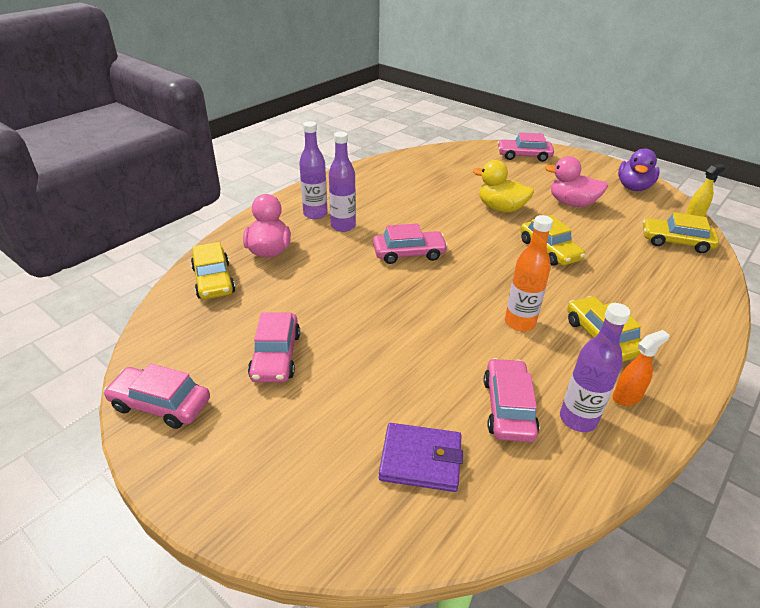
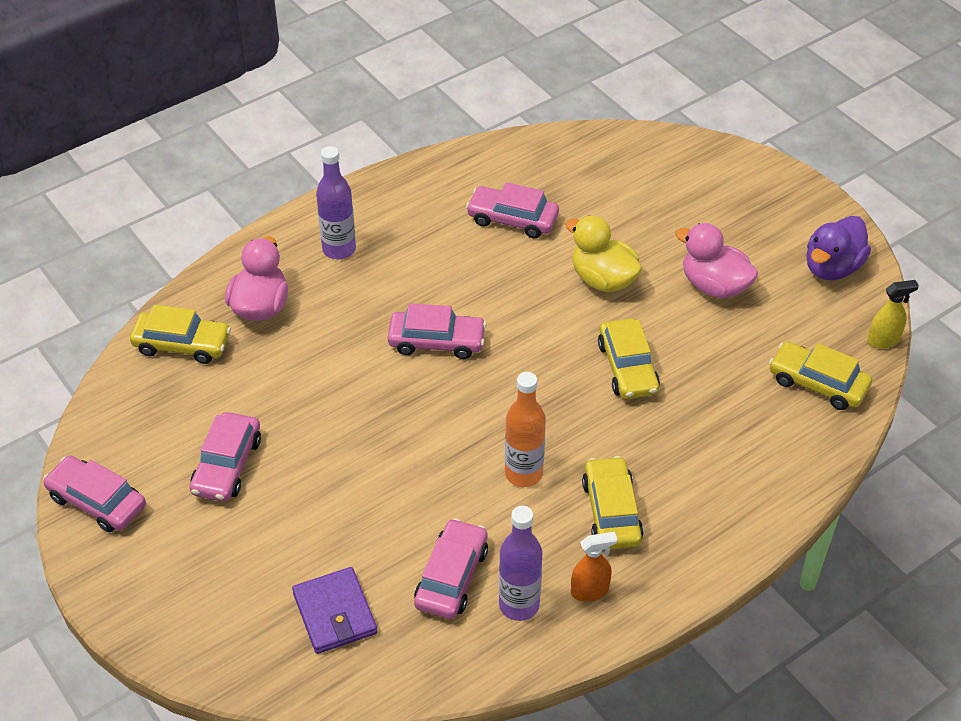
camera: 15 degrees right, 10 degrees up
(213, 280) = (182, 344): yellow car -> yellow car turned 75 degrees counterclockwise
(343, 226) = (369, 278): purple bottle -> none
(421, 460) = (335, 613): purple wallet -> purple wallet turned 45 degrees clockwise
(524, 156) = (701, 171): pink car -> pink car (512, 219)

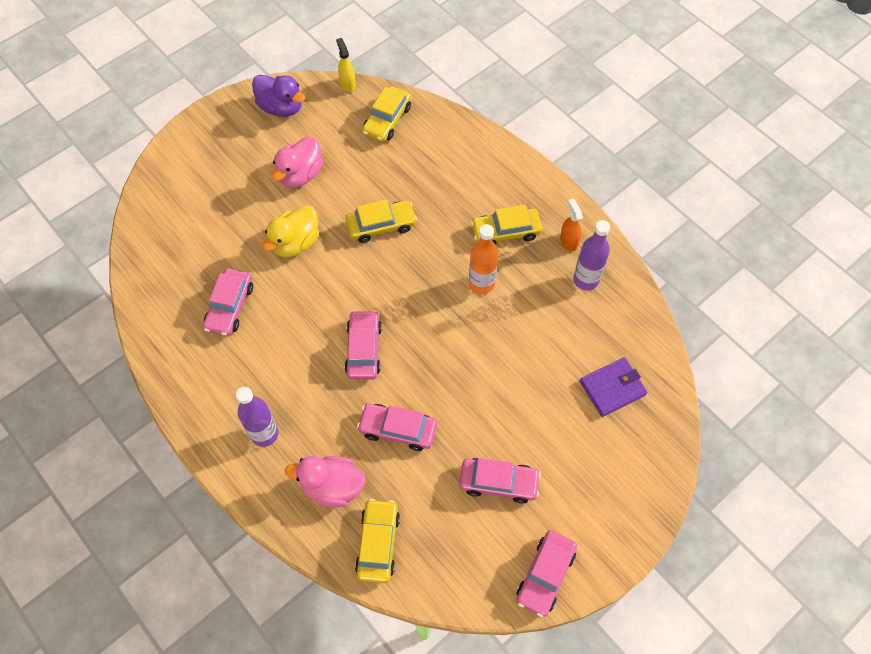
camera: 95 degrees left, 15 degrees up
(451, 577) = (571, 320): pink car -> pink car (398, 429)

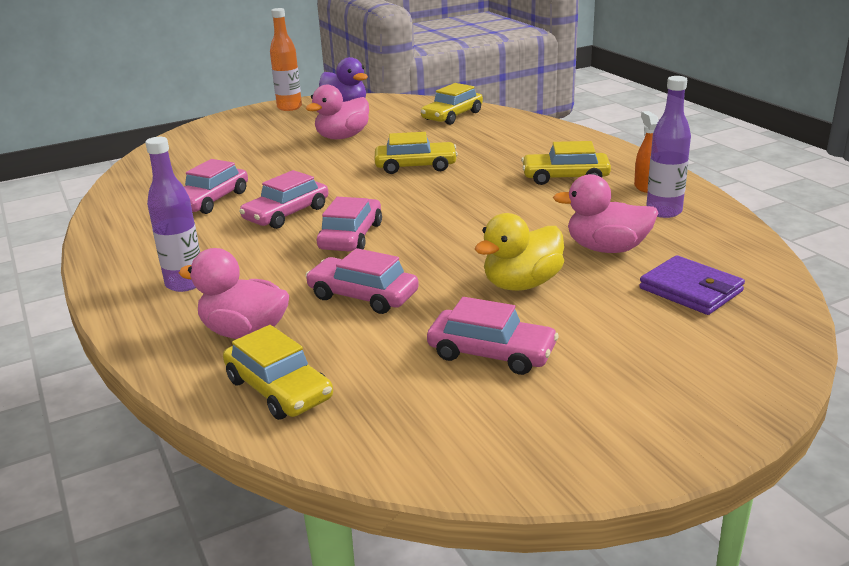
camera: 15 degrees right, 35 degrees down
(295, 243) = (312, 170): yellow duck -> yellow duck (521, 284)
(347, 84) = (420, 99): yellow spray bottle -> none
(378, 543) = (278, 389): yellow car -> yellow car turned 120 degrees clockwise
(481, 283) = (522, 205): orange bottle -> orange bottle (289, 107)
(545, 575) = (540, 455): pink car -> pink car (286, 214)
(552, 341) = (607, 249): none -> pink duck
(612, 388) = (691, 290): purple wallet -> purple wallet turned 60 degrees clockwise

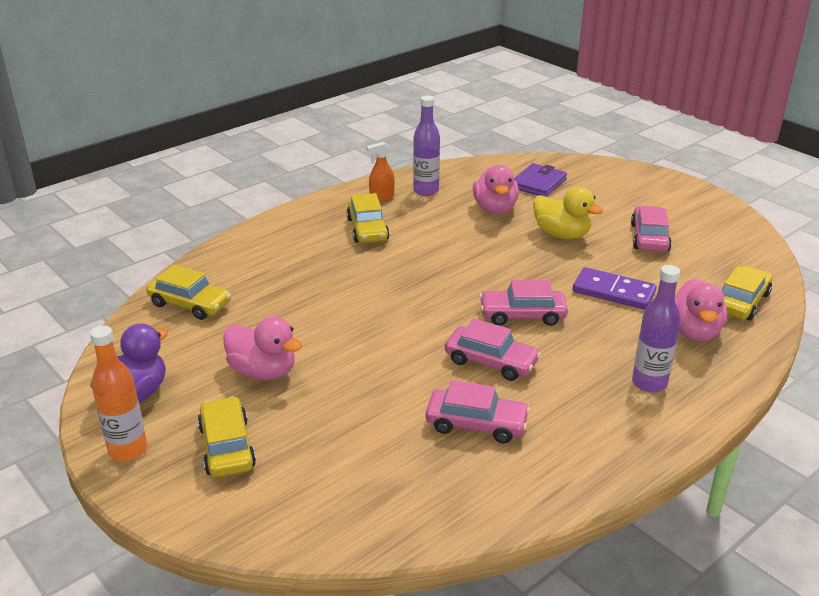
camera: 105 degrees left, 5 degrees up
(363, 296) = (613, 292): pink car -> purple domino
(415, 166) = (353, 306): yellow car -> yellow car (227, 447)

